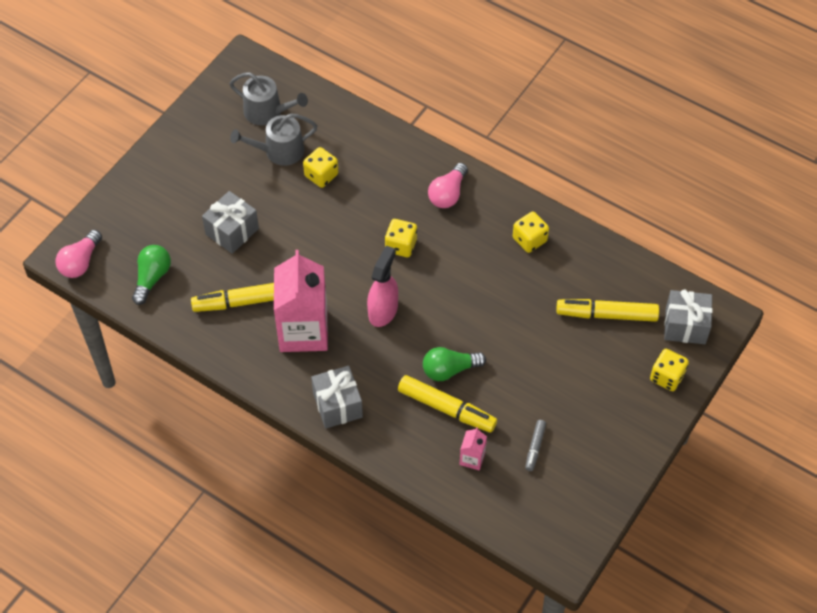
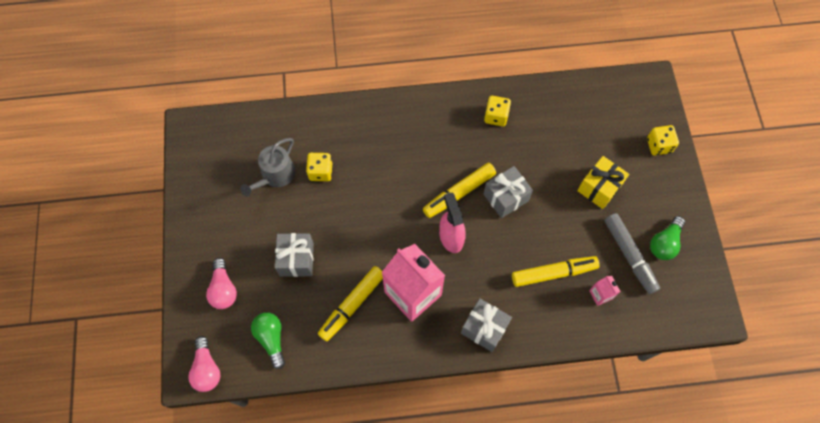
camera: 40 degrees left, 10 degrees up
(267, 112) = (240, 153): grey watering can -> none
(401, 245) = (420, 182): yellow dice -> none
(448, 194) = (416, 123): pink light bulb -> pink light bulb (223, 289)
(449, 370) = (530, 245): green light bulb -> green light bulb (664, 243)
(535, 447) = (629, 255): grey marker -> grey marker, size x1.92
(566, 370) = (599, 188): none -> yellow gift
(607, 315) = (587, 131): yellow marker -> yellow marker (459, 193)
(685, 326) = (637, 104): grey gift -> grey gift (505, 197)

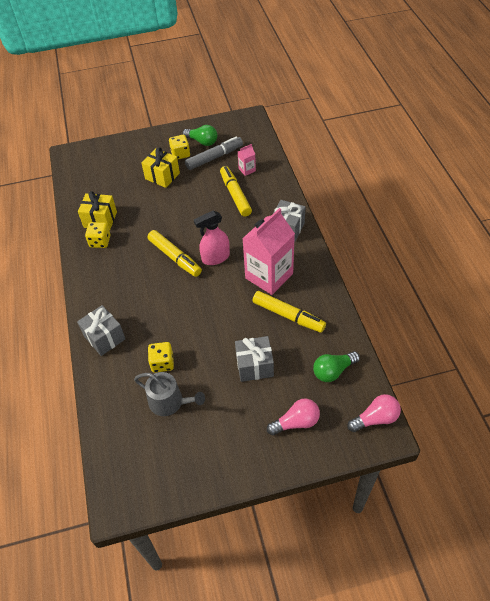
camera: 95 degrees left, 15 degrees down
(505, 197) = (176, 228): grey gift -> grey gift (104, 337)
(531, 117) = (100, 219): none -> yellow gift
(658, 145) = (124, 148): yellow dice -> yellow dice (180, 154)

